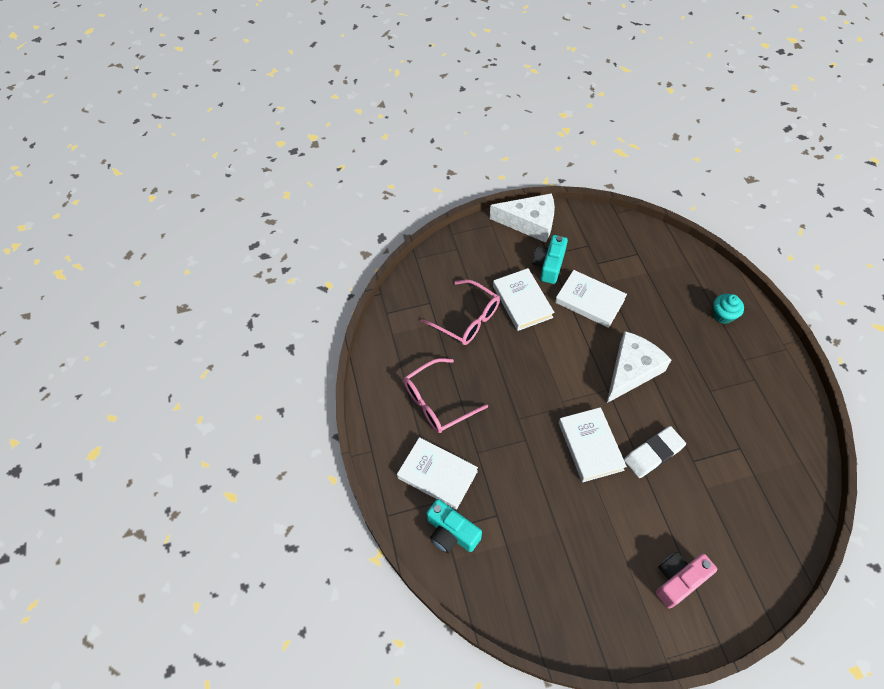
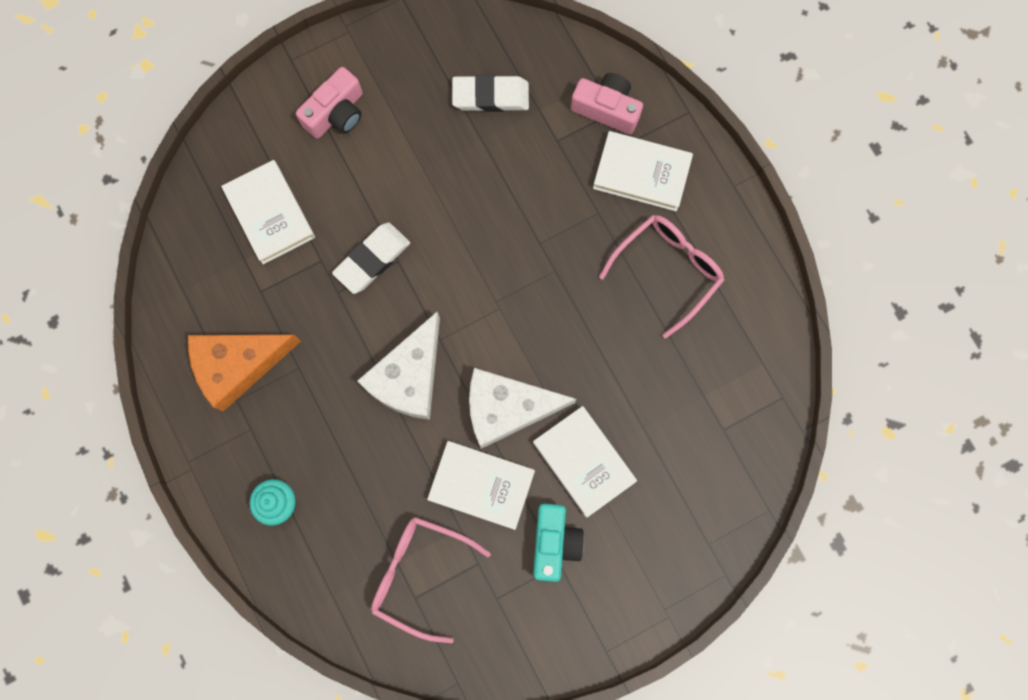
camera: 165 degrees right, 20 degrees up
(451, 532) = (606, 109): turquoise camera -> pink camera
(467, 319) = (659, 411): pink glasses -> pink glasses (419, 574)
(530, 223) = (601, 627): white cheese -> white cheese (507, 408)
(545, 565) = (490, 96): none -> white eraser
(590, 446) = (454, 252): white book -> white book (270, 214)
(754, 401) = (238, 365): none -> orange cheese

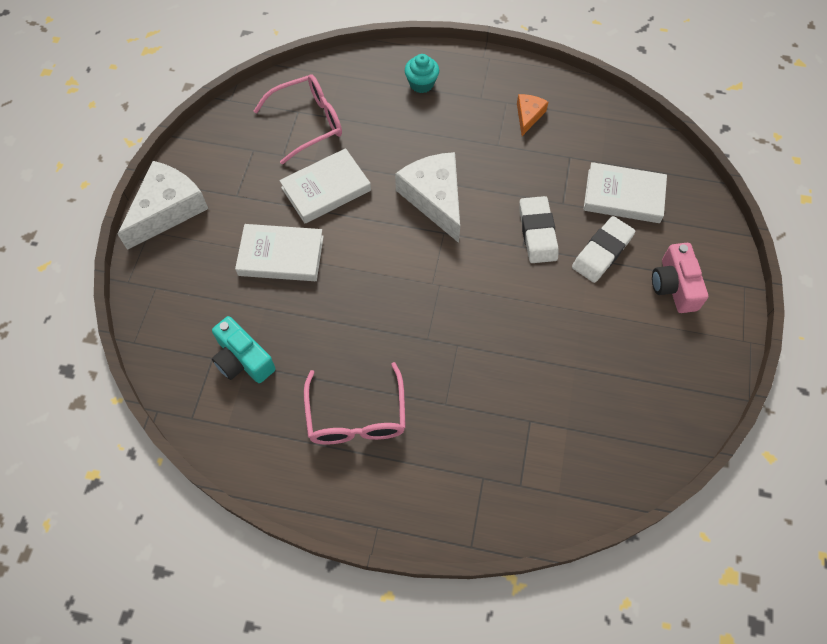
camera: 130 degrees right, 15 degrees down
(238, 365) = (528, 116): orange cheese -> orange cheese, size x0.51
(490, 96) = (607, 401): white eraser -> white eraser (602, 252)
(507, 408) = (359, 238): white cheese -> white cheese (167, 209)
(554, 542) = (251, 202): turquoise camera -> turquoise camera (243, 359)
(606, 109) = (527, 481): pink camera -> none
(641, 173) = (449, 462): white book -> none

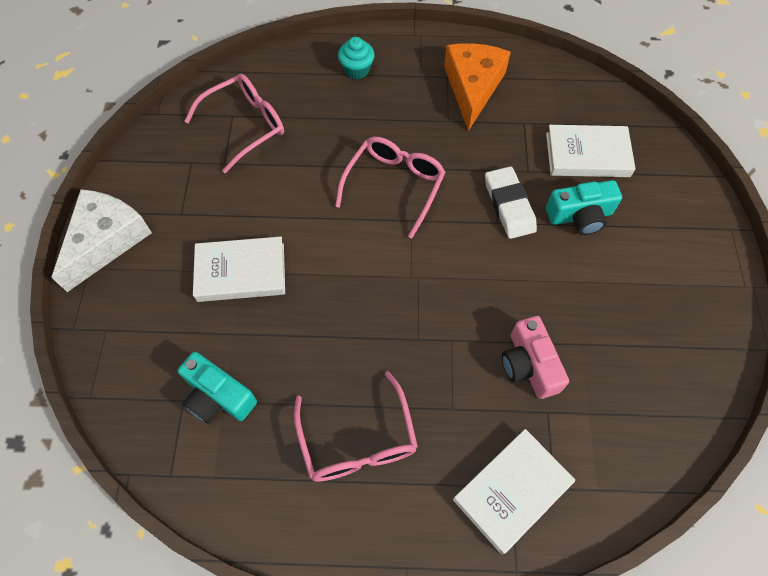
camera: 10 degrees left, 0 degrees up
(326, 189) = (277, 192): white book -> white book (512, 491)
(434, 198) = (394, 185): white cheese -> pink glasses
(528, 116) = (473, 87): orange cheese -> orange cheese, size x1.97
(602, 252) = (580, 216): white eraser -> turquoise camera
(674, 286) = (661, 240): pink camera -> pink camera (529, 365)

